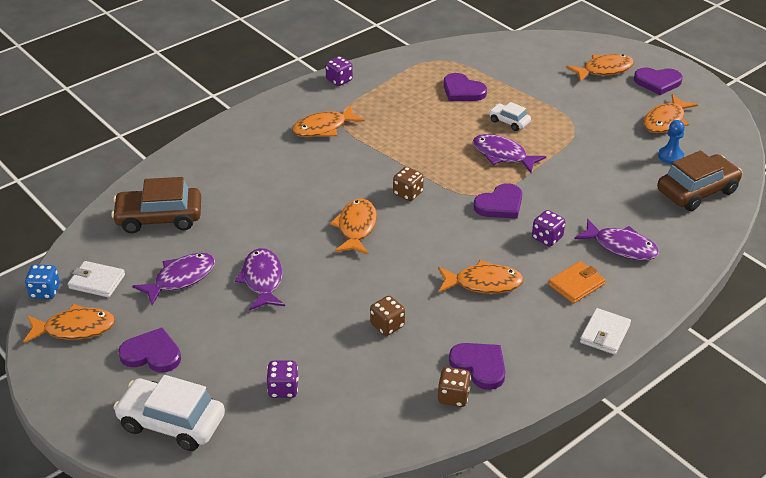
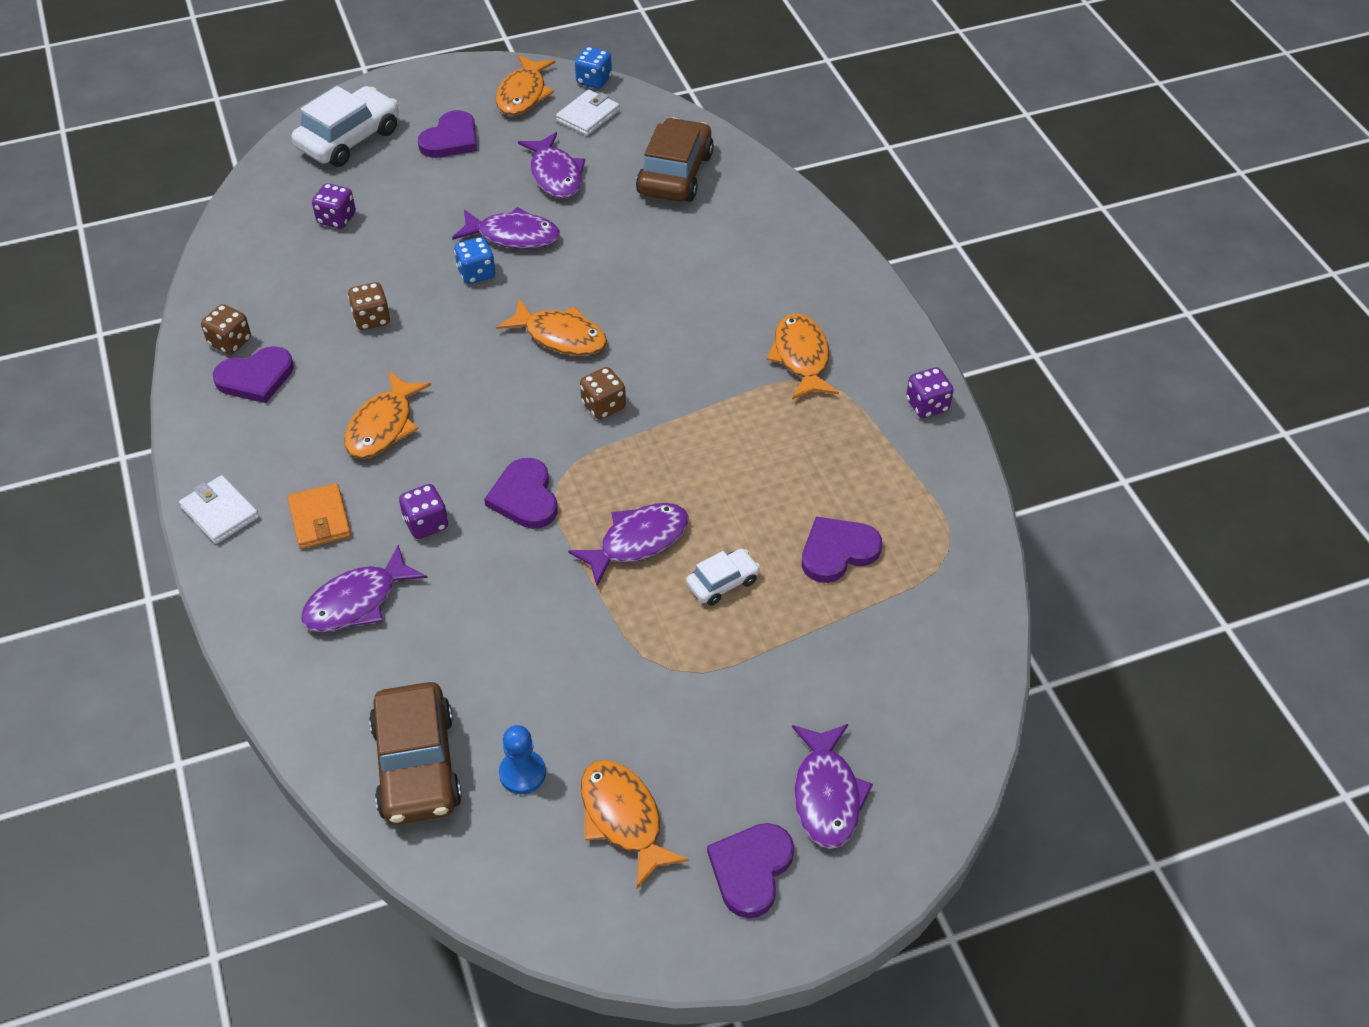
camera: 110 degrees right, 10 degrees up
(312, 286) = (476, 273): none -> blue dice
(604, 70) = (826, 795): orange fish -> purple fish

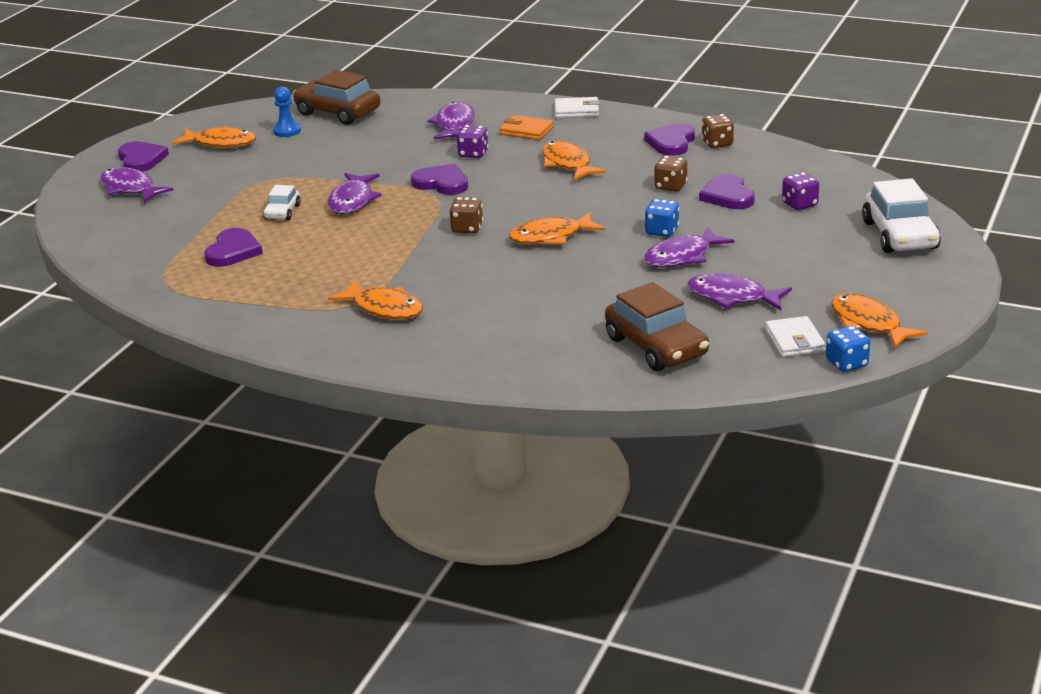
camera: 135 degrees right, 20 degrees down
(451, 139) = (843, 273): purple heart -> purple heart (727, 196)
(927, 405) = (263, 332): purple dice -> none

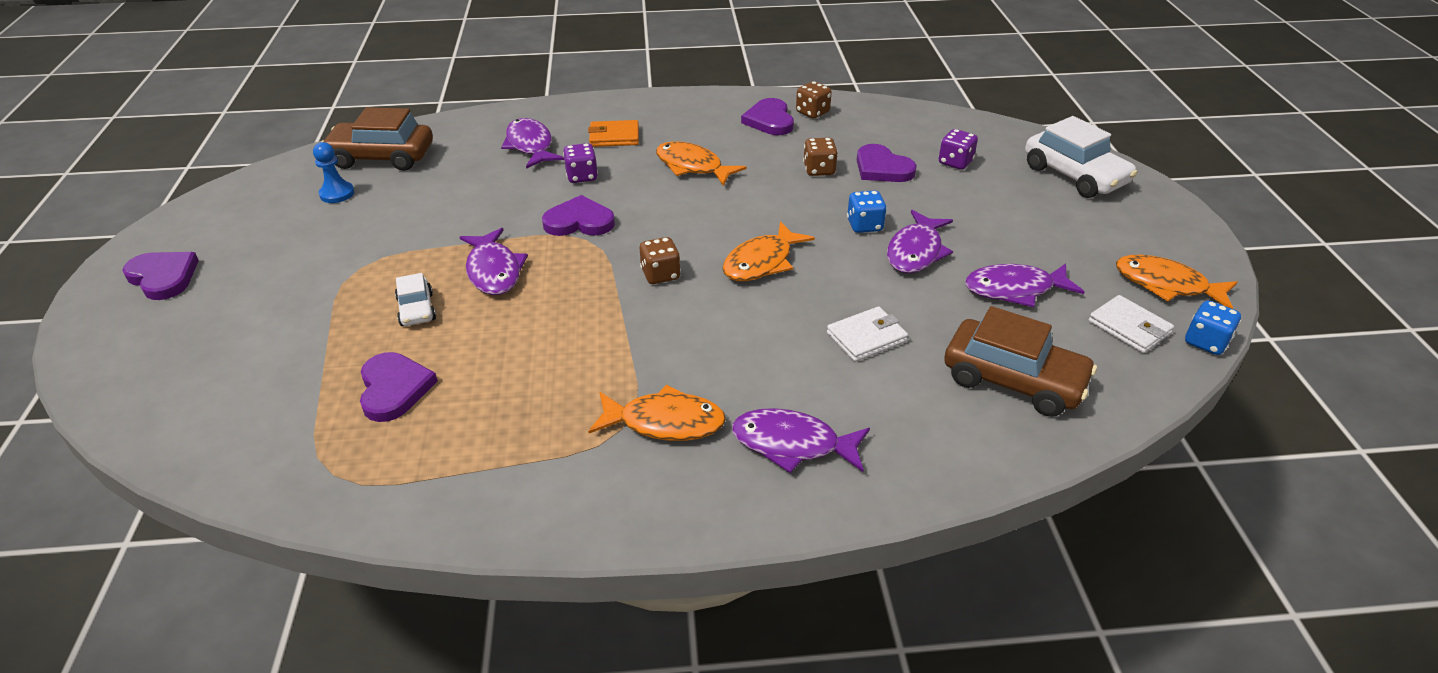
camera: 30 degrees left, 10 degrees up
(130, 189) = (176, 326): purple fish -> purple fish (792, 444)
(221, 143) = (261, 229): orange fish -> none
(576, 110) = (643, 103): white wallet -> white wallet (866, 337)

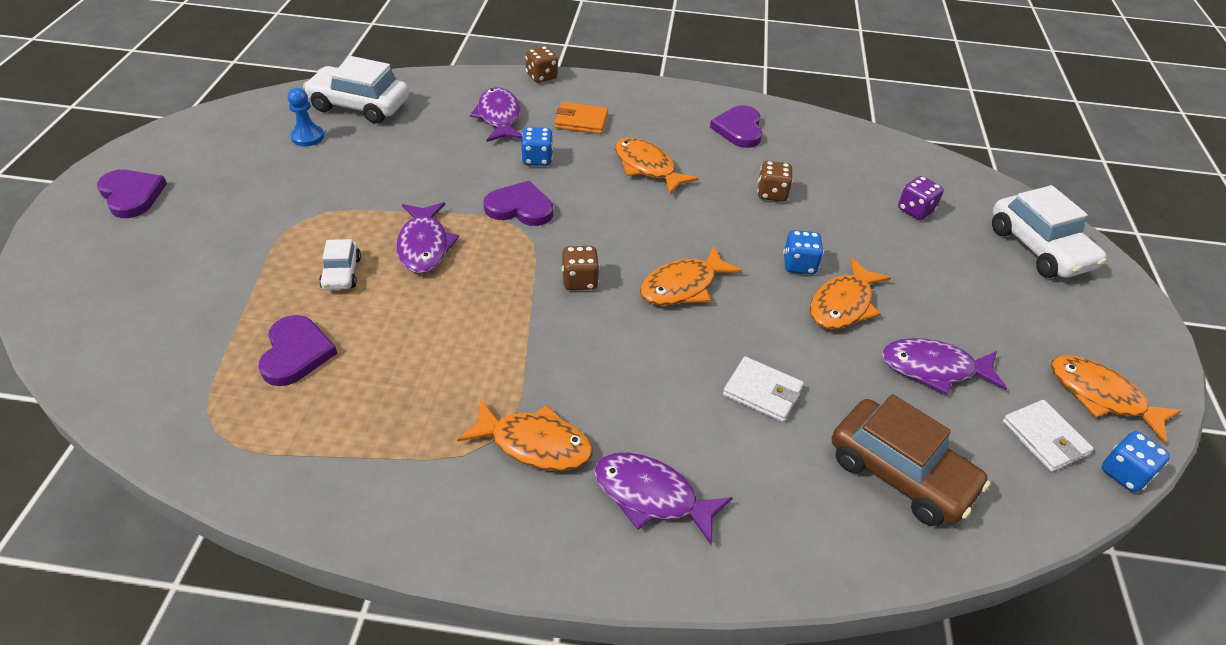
camera: 10 degrees right, 5 degrees up
(382, 157) = (359, 105): brown car -> white car
(582, 176) = (537, 159): purple dice -> blue dice
(812, 112) = (785, 128): brown dice -> brown dice (541, 76)
(866, 337) = (762, 392): white wallet -> white wallet turned 45 degrees clockwise
(882, 168) = (837, 203): purple heart -> none
(916, 251) = (843, 304): purple fish -> orange fish

